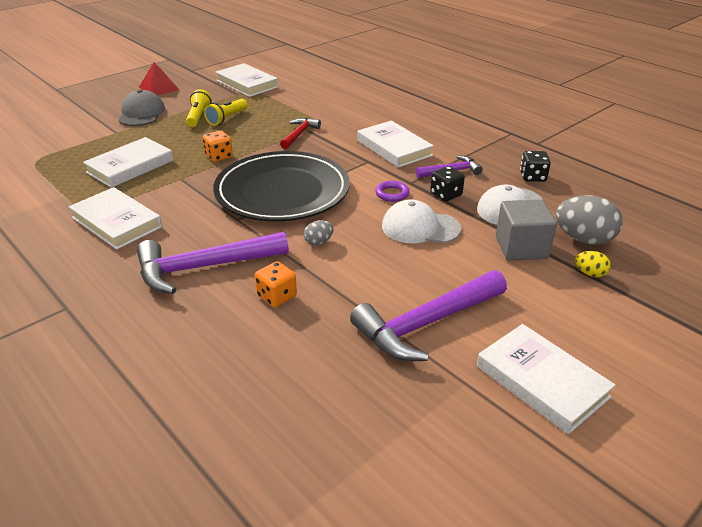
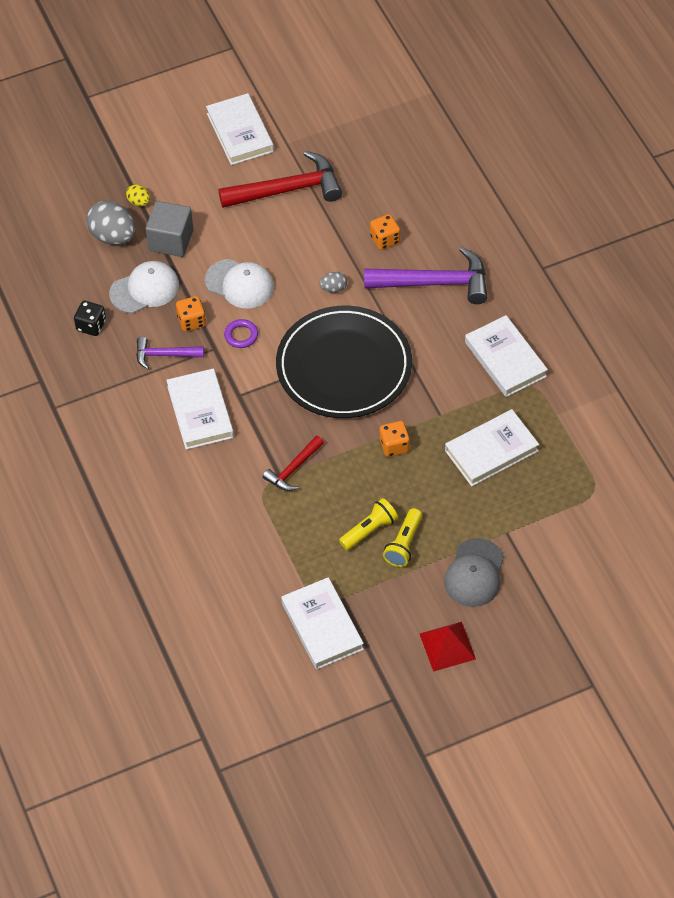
camera: 160 degrees left, 20 degrees up
(426, 323) = (287, 190): purple hammer -> red hammer
(446, 194) = (191, 321): black dice -> orange dice

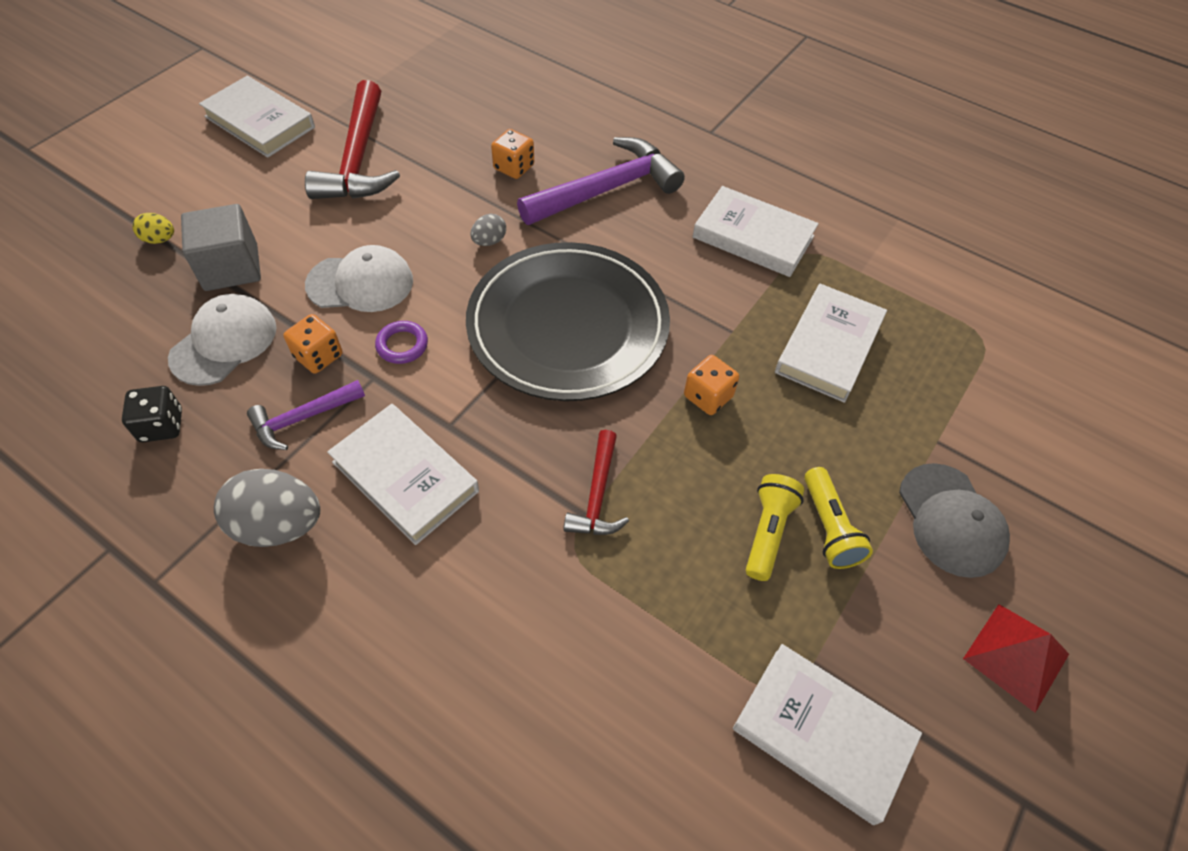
camera: 35 degrees left, 0 degrees up
(113, 236) = (140, 293): grey egg -> grey egg (279, 525)
(287, 190) = (358, 159): red hammer -> red hammer turned 135 degrees clockwise

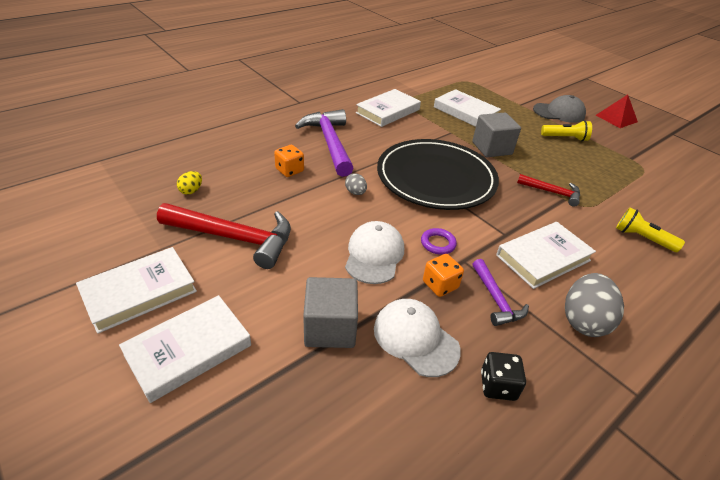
camera: 75 degrees left, 15 degrees down
(160, 239) = (270, 380): yellow egg -> yellow egg (191, 191)
(708, 396) = (492, 148): orange dice -> grey cube
(767, 532) = (569, 152): yellow flashlight -> yellow flashlight (642, 238)
(822, 734) = (660, 164): white book -> white book (188, 350)

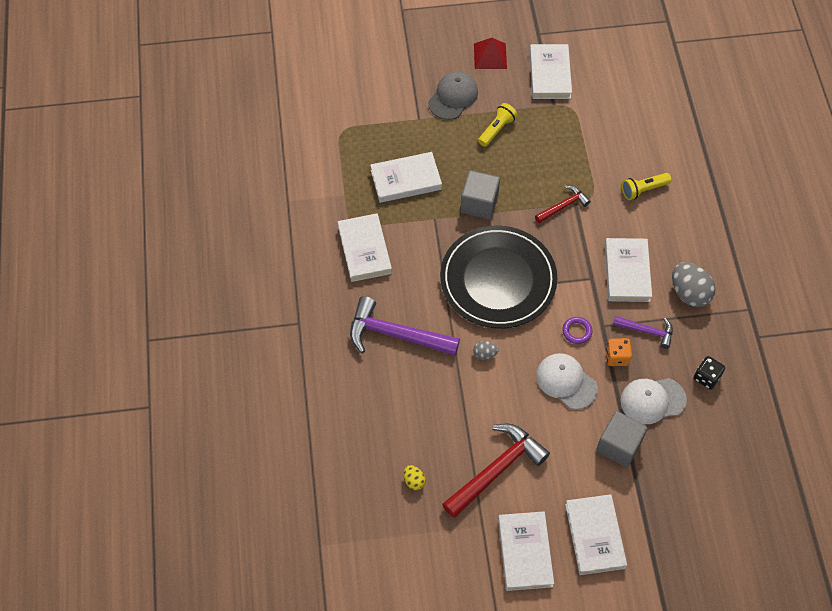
camera: 55 degrees left, 20 degrees up
(289, 170) = (424, 390): orange dice -> none
(651, 148) = (550, 74): none -> white book

